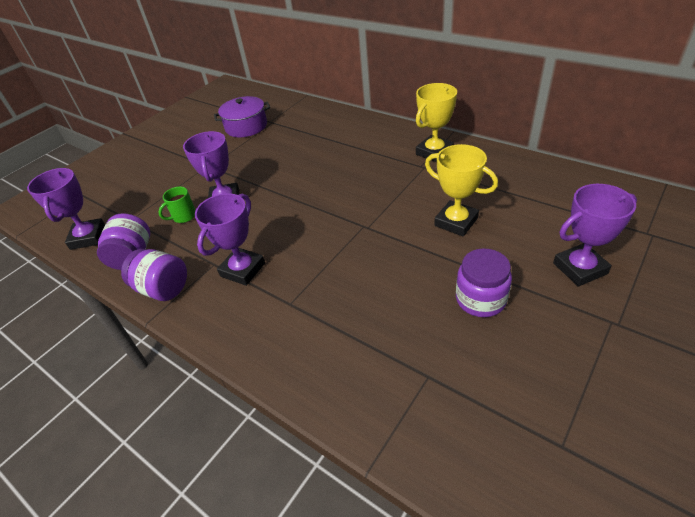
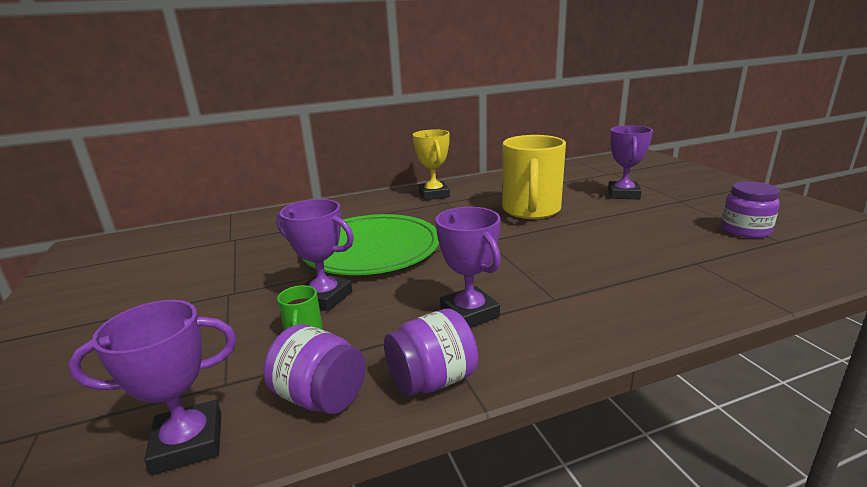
camera: 60 degrees left, 20 degrees down
(88, 237) = (188, 443): purple trophy -> purple trophy turned 45 degrees counterclockwise
(246, 126) = (207, 254): purple pot -> none
(302, 180) = (371, 249): none -> green plate
(456, 222) = (531, 210): yellow trophy -> yellow mug
(480, 299) = (626, 226): purple jar -> purple jar (745, 230)

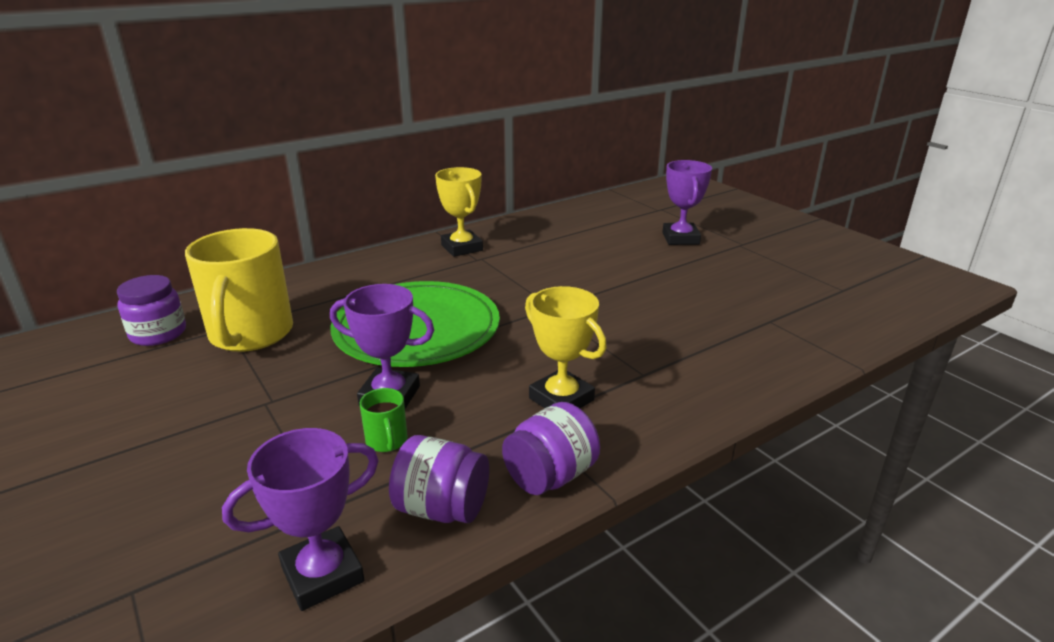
camera: 15 degrees left, 5 degrees up
(469, 313) = (561, 399): purple trophy -> yellow trophy
(531, 210) = (585, 265): yellow mug -> yellow mug (250, 334)
(745, 230) = (809, 279): purple jar -> purple jar (158, 334)

